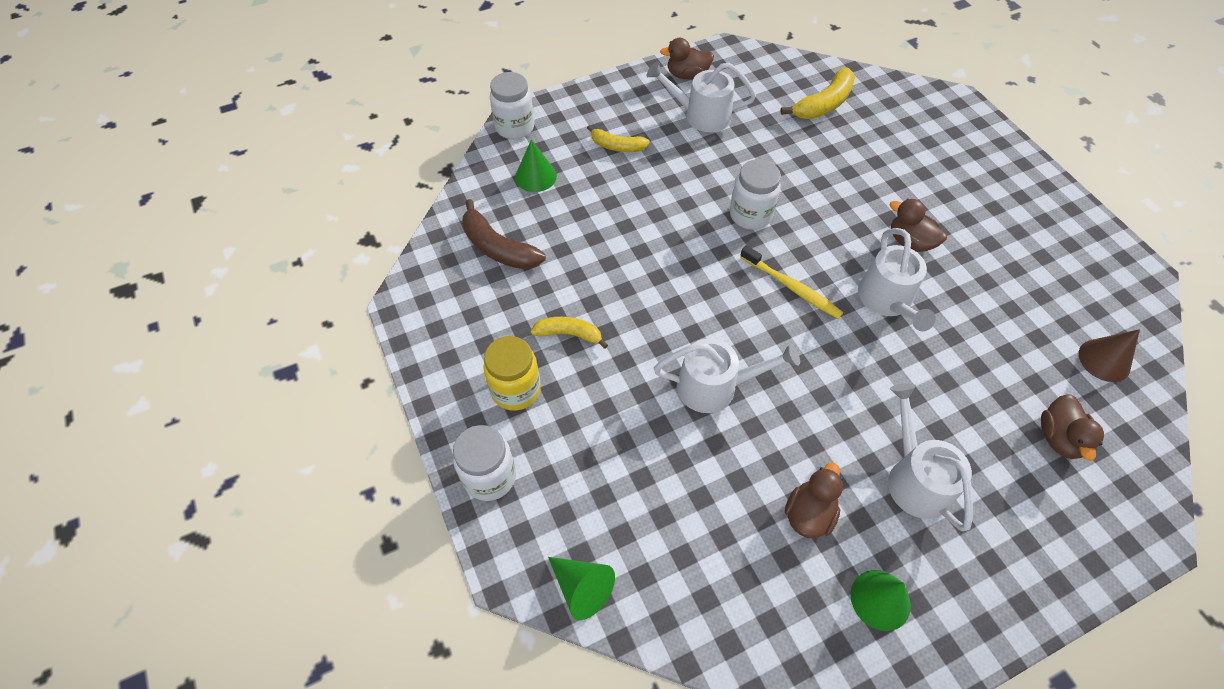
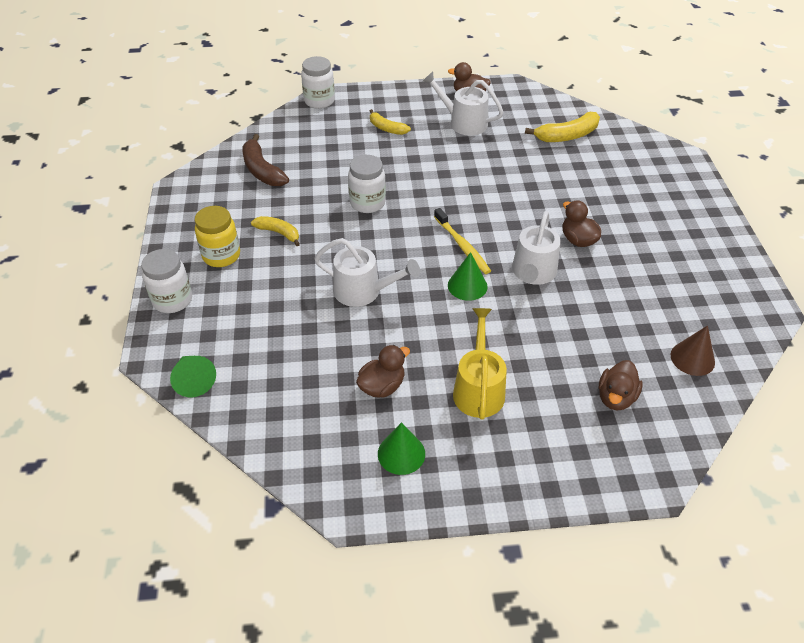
camera: 20 degrees right, 10 degrees down
(535, 176) = (315, 134): green cone -> green cone (467, 286)
(750, 215) = (460, 193): white jar -> white jar (367, 203)
(914, 478) = (478, 388): white watering can -> yellow watering can

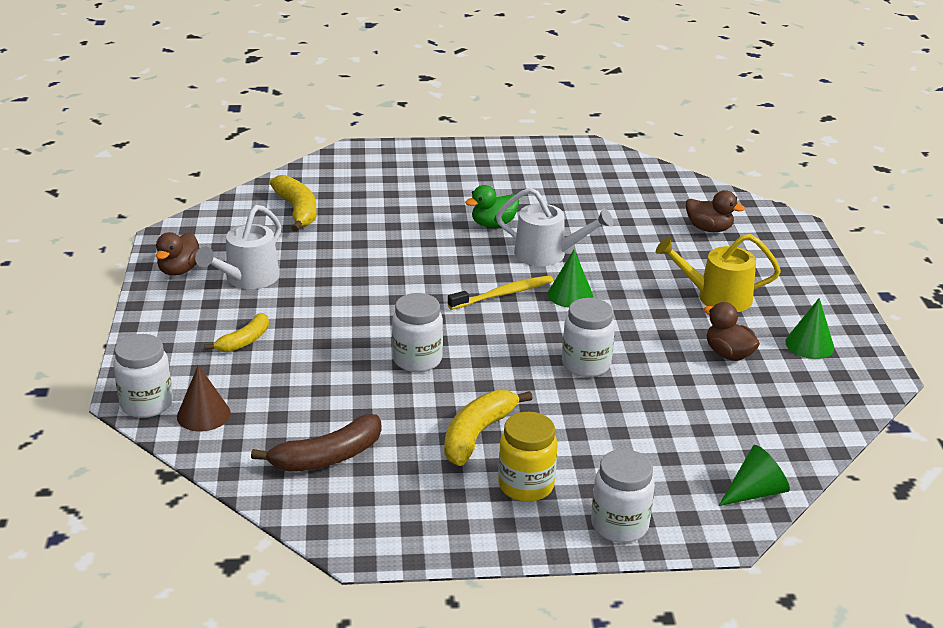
camera: 90 degrees left, 15 degrees down
(278, 233) = (477, 435): yellow banana -> yellow banana, size x1.54
(363, 291) = (586, 364): white watering can -> white jar
(578, 240) = (493, 224): brown duck -> green duck
(692, 358) = (654, 188): brown cone -> brown cone (203, 414)

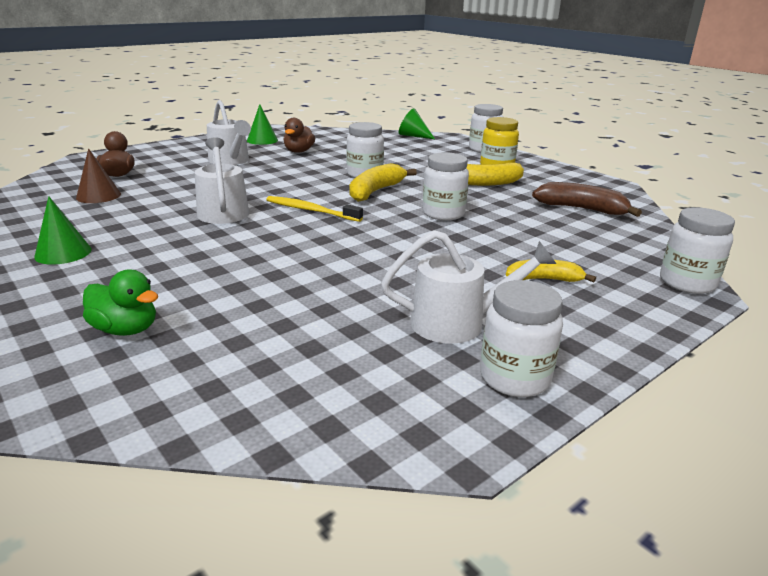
camera: 125 degrees left, 5 degrees down
(179, 270) = (514, 378): brown duck -> white jar
(203, 414) = (642, 257): brown cone -> brown cone (98, 196)
(297, 210) = (259, 362): yellow banana -> yellow banana (375, 191)
(493, 224) = (182, 242): green duck -> green duck (126, 329)
(570, 295) = (281, 193): green cone -> green cone (63, 253)
(716, 297) = (231, 161): yellow watering can -> white watering can

